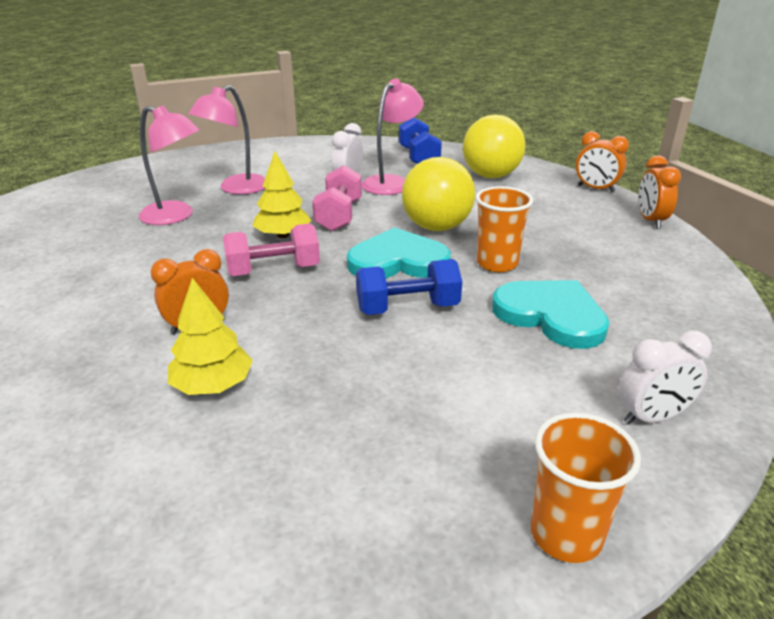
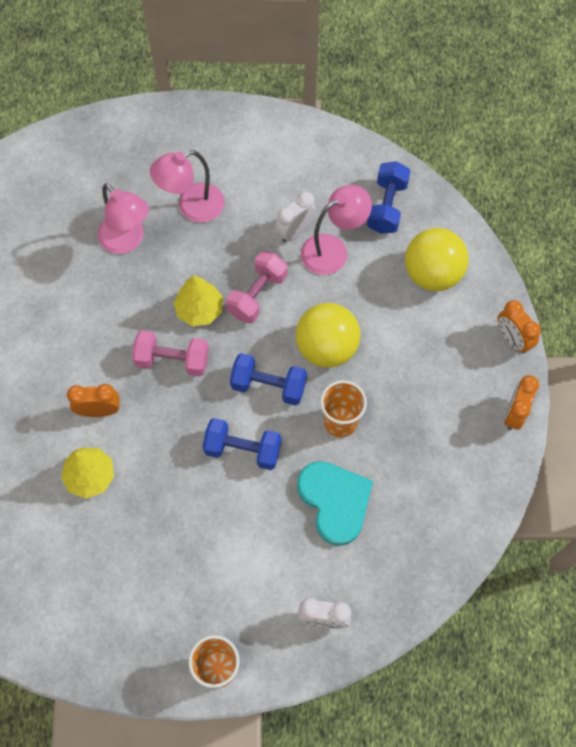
camera: 25 degrees right, 35 degrees up
(398, 261) = (268, 386): turquoise heart -> blue dumbbell

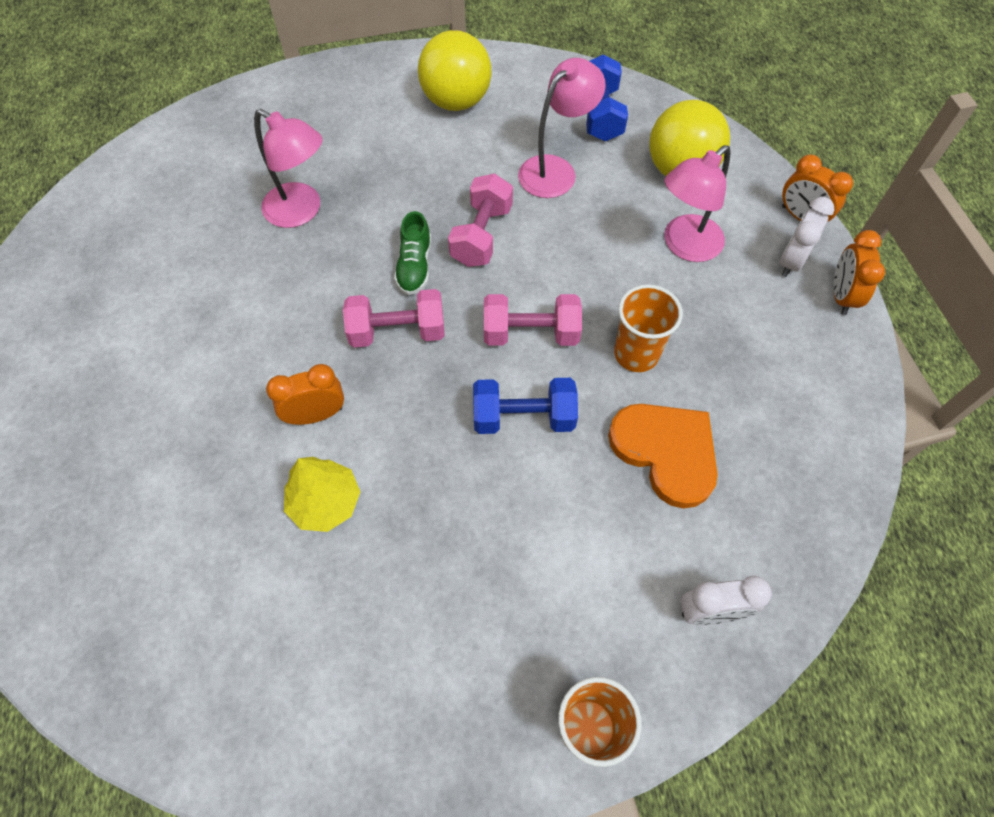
camera: 15 degrees left, 5 degrees down
(192, 207) = (372, 160): pink lamp -> pink lamp (684, 246)
(199, 309) = (415, 266): yellow tree -> green shoe
(268, 386) = (530, 333): blue dumbbell -> pink dumbbell
(295, 231) = (504, 160): white clock -> white clock (791, 261)
(326, 348) = (587, 274): yellow ball -> yellow ball (456, 101)
(335, 501) = (666, 452): turquoise heart -> orange heart

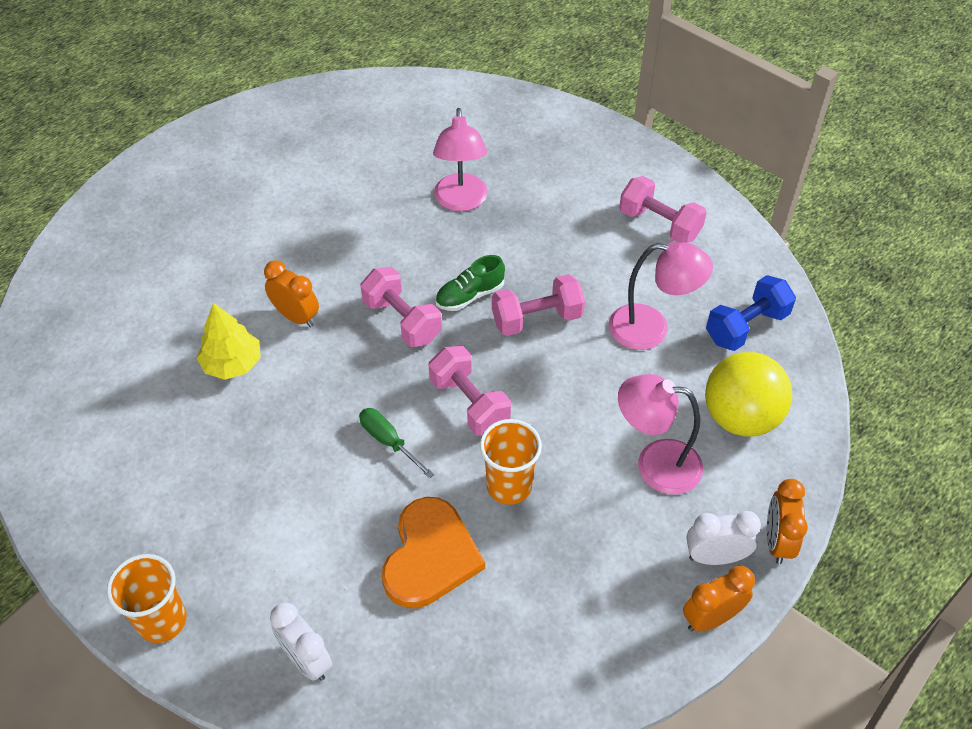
camera: 55 degrees right, 10 degrees down
(456, 101) = (659, 224): yellow ball -> pink dumbbell
(523, 417) = (388, 441): blue dumbbell -> green screwdriver

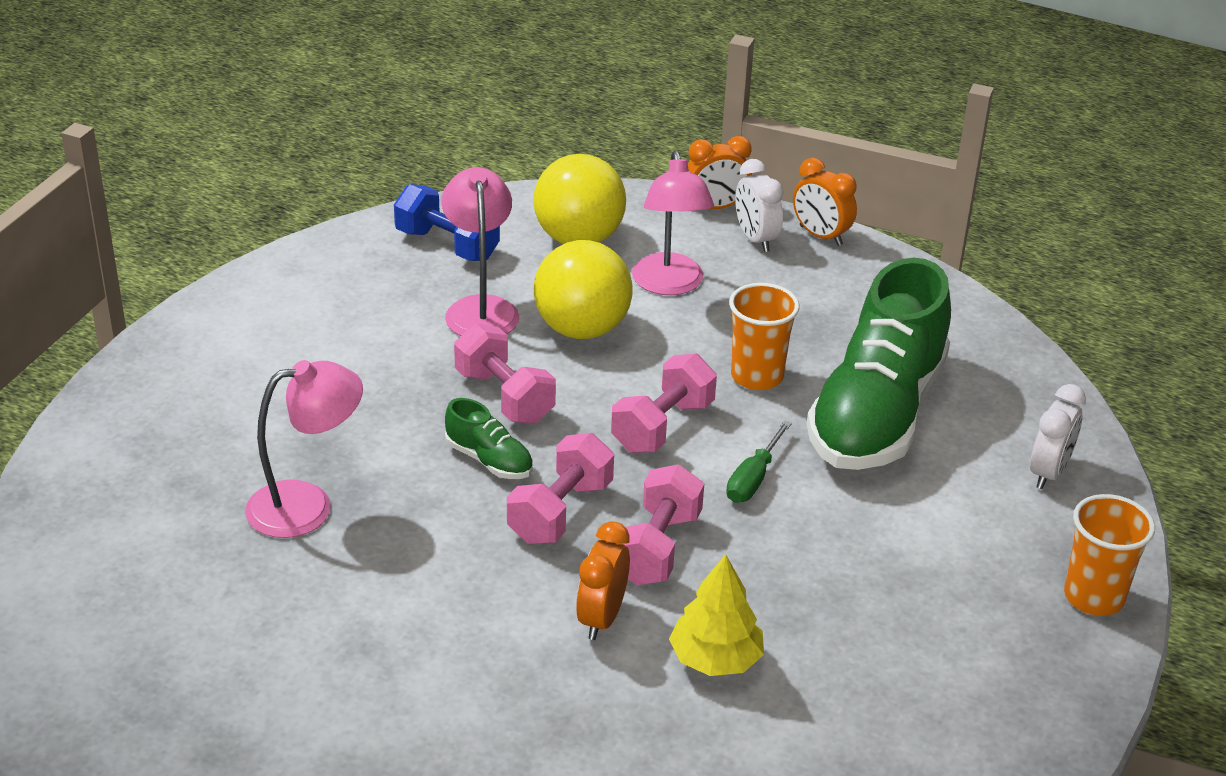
camera: 110 degrees left, 15 degrees down
(430, 556) = (876, 414): orange heart -> green shoe
(607, 385) = (581, 329): none -> yellow ball
(659, 224) = (297, 323): pink dumbbell -> pink dumbbell (656, 548)

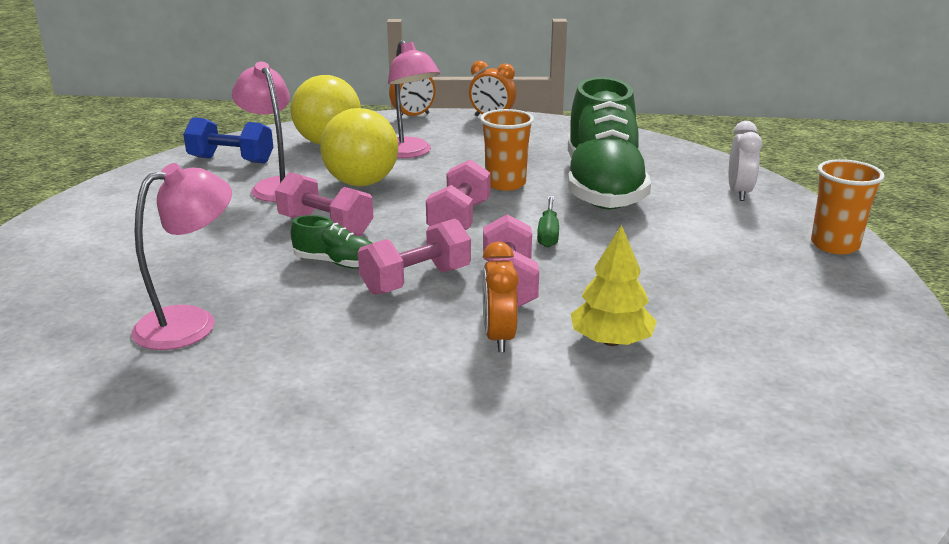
camera: 20 degrees left, 10 degrees down
(560, 512) = (416, 281): pink dumbbell -> pink dumbbell turned 45 degrees clockwise
(755, 239) = (451, 125): white clock -> none

